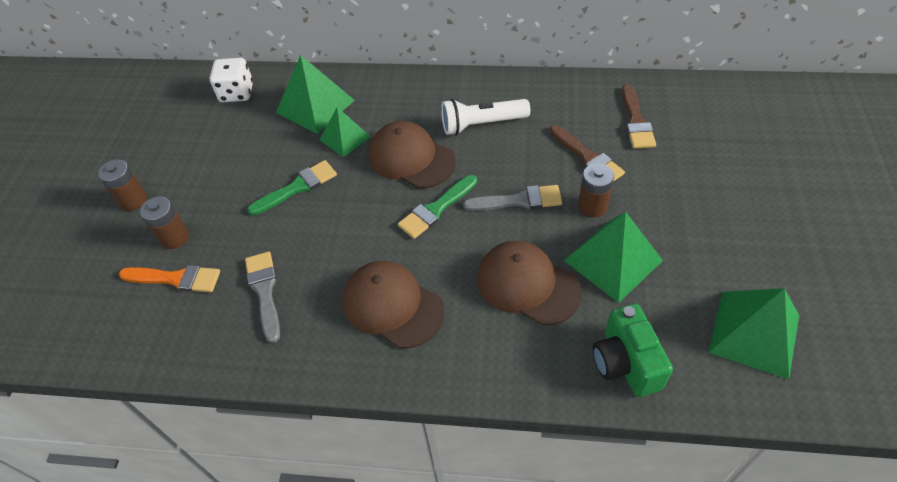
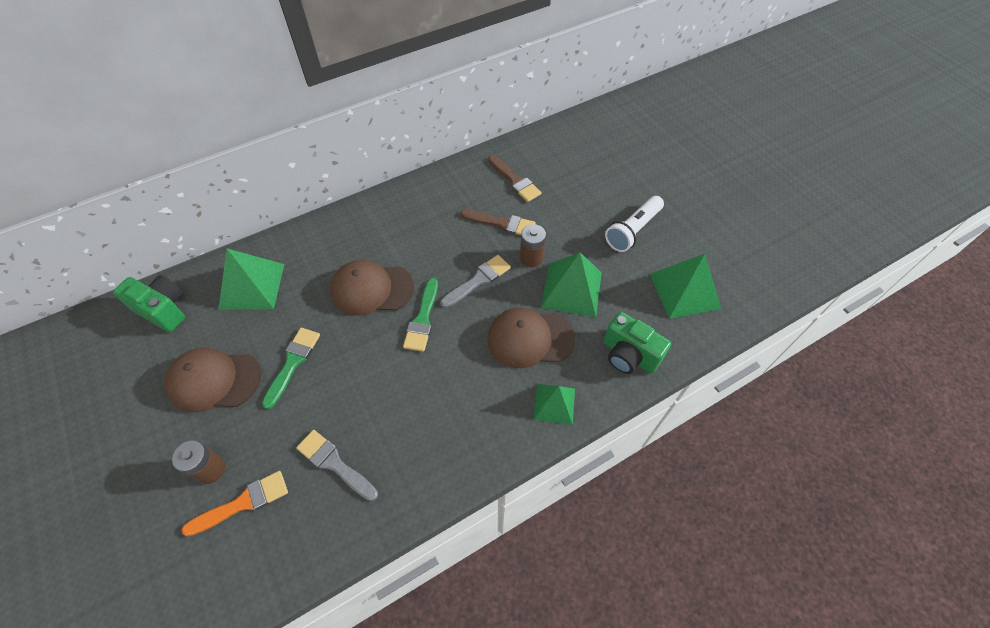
camera: 40 degrees left, 5 degrees up
(133, 200) = (137, 461): brown battery -> none
(237, 93) = (163, 310): white dice -> green camera
(345, 138) = (302, 300): green pyramid -> green pyramid (554, 403)
(392, 305) = (447, 411): brown cap -> brown cap (214, 380)
(482, 124) = (407, 235): white flashlight -> white flashlight (633, 230)

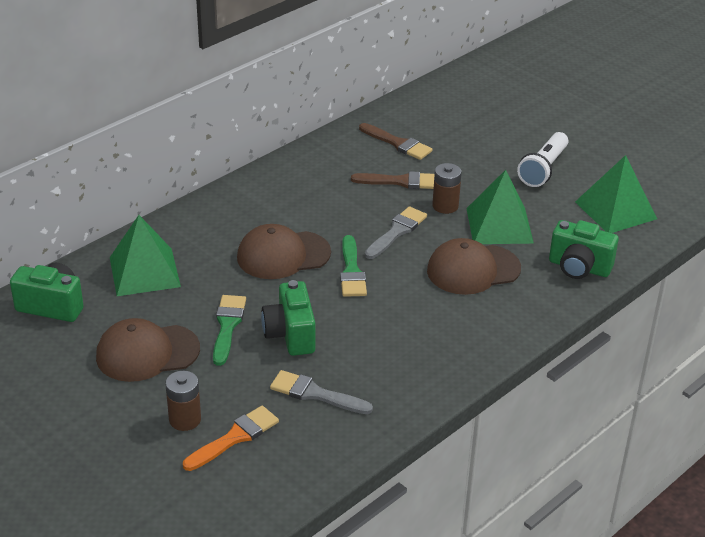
camera: 15 degrees left, 20 degrees down
(341, 384) = (290, 335): none -> green camera
(554, 403) = (519, 314): green pyramid -> none

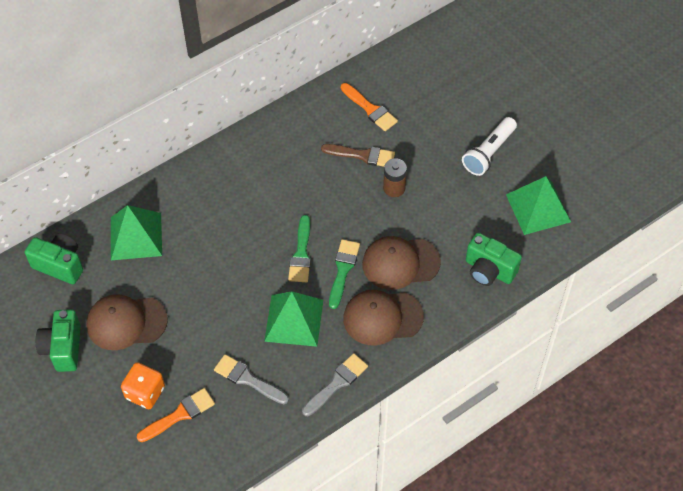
camera: 10 degrees right, 20 degrees up
(185, 419) = (145, 392): brown battery -> orange dice
(227, 326) = (192, 302): green brush -> green brush (343, 270)
(283, 255) = (249, 230): brown cap -> brown cap (382, 317)
(290, 335) = (239, 316): green camera -> green camera (63, 348)
(397, 232) = (347, 213): grey brush -> grey brush (337, 383)
(398, 143) = (370, 109): brown brush -> orange brush
(499, 225) = (434, 215): green pyramid -> green pyramid (294, 320)

